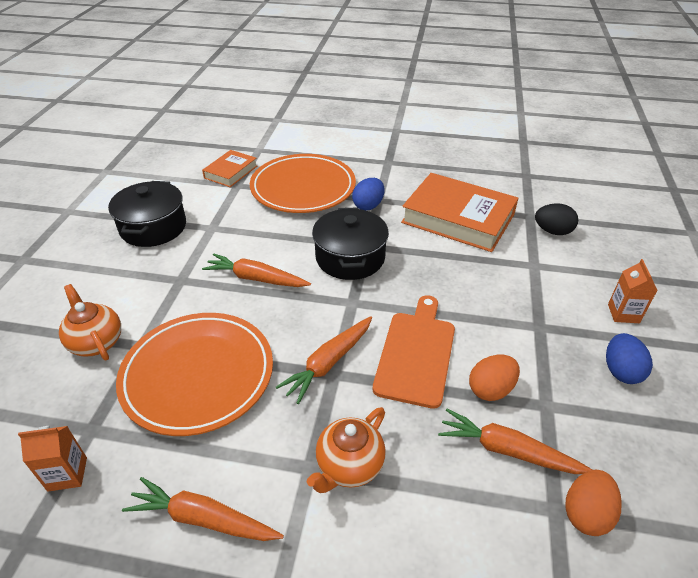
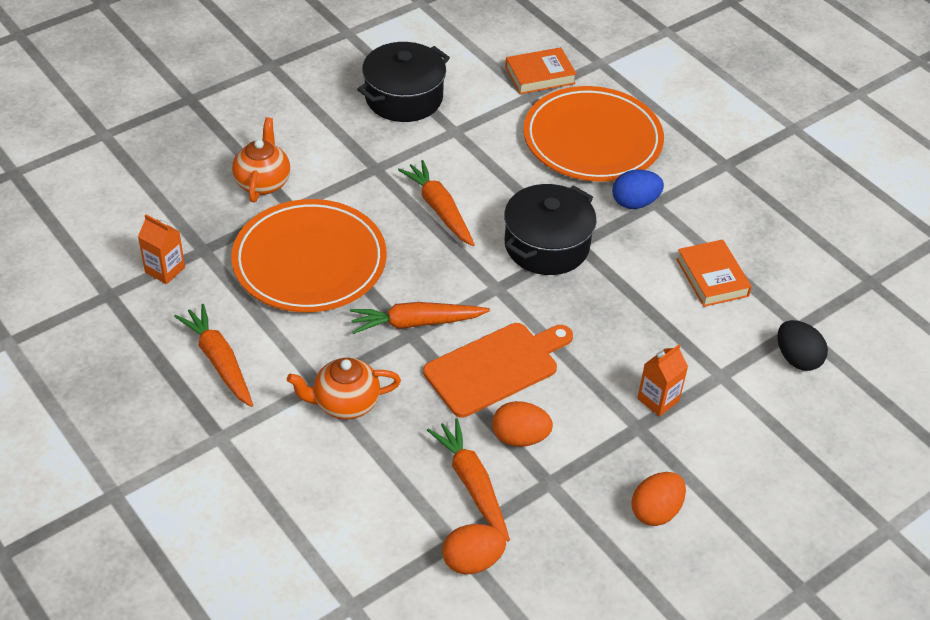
camera: 40 degrees right, 5 degrees up
(458, 218) = (712, 277): orange book -> orange book, size x0.53
(621, 371) = (655, 511): blue egg -> orange egg
(623, 313) = (739, 476): orange carton -> orange carton (658, 400)

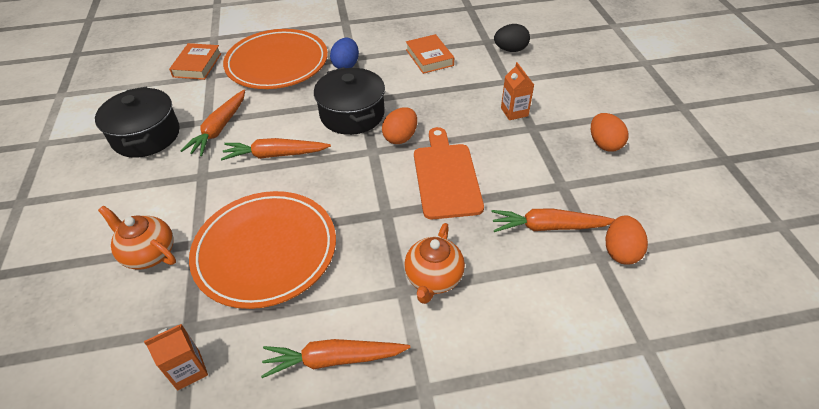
camera: 60 degrees left, 0 degrees up
(416, 323) = (377, 206): orange carrot -> orange carrot (219, 128)
(520, 437) = (516, 186): orange egg -> orange egg (400, 137)
(712, 277) = (429, 57): orange book -> orange book turned 60 degrees clockwise

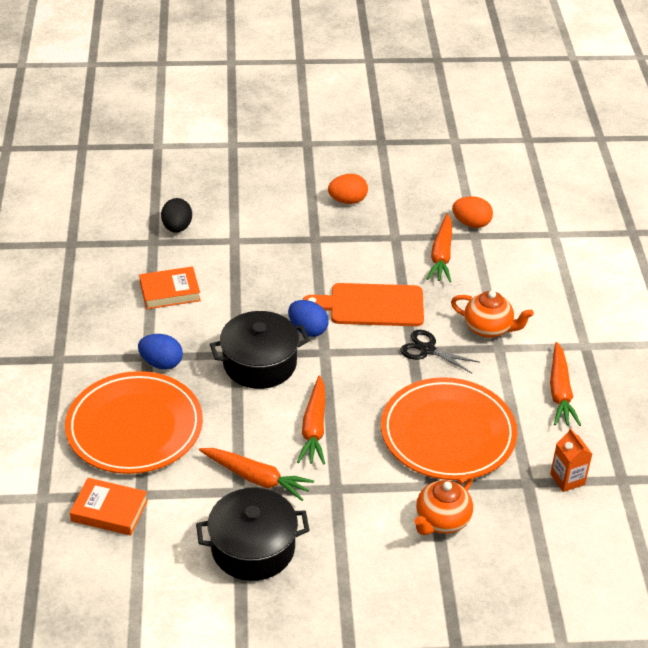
camera: 85 degrees left, 5 degrees down
(388, 225) = (427, 350): none -> black scissors
(400, 137) = (307, 330): orange egg -> blue egg
(514, 112) = (287, 245): orange carton -> none

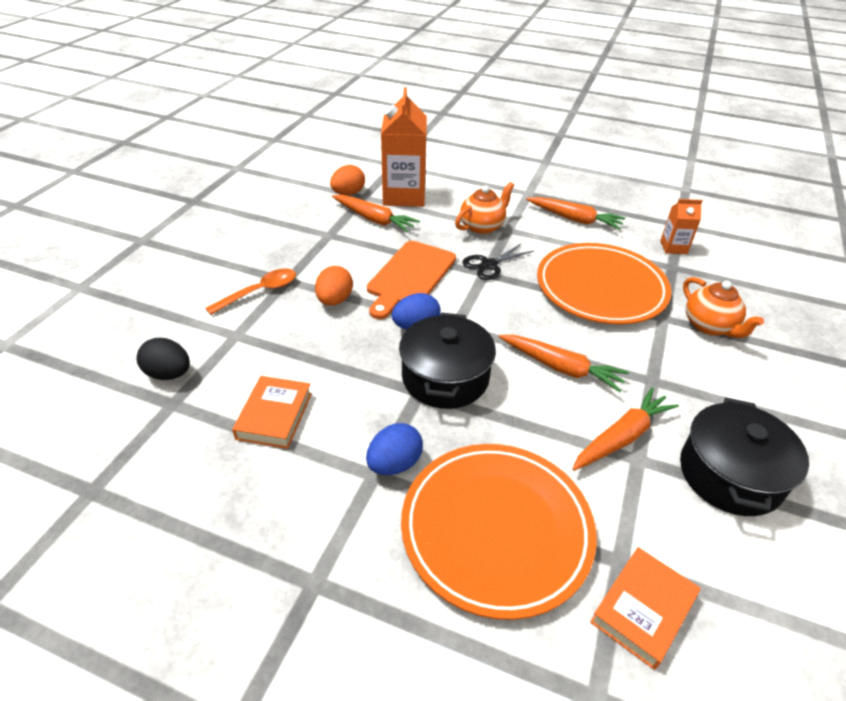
camera: 65 degrees left, 0 degrees up
(290, 231) = (260, 292): none -> orange spoon
(347, 201) = (253, 244): orange egg -> orange egg (334, 300)
(499, 260) = (404, 196): none -> orange carton

